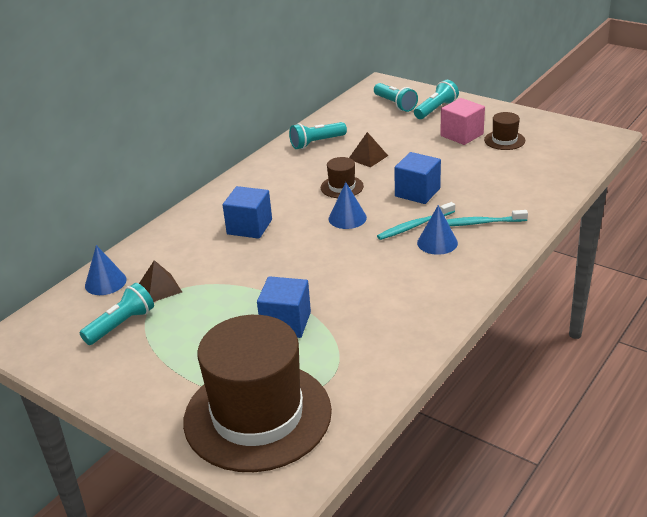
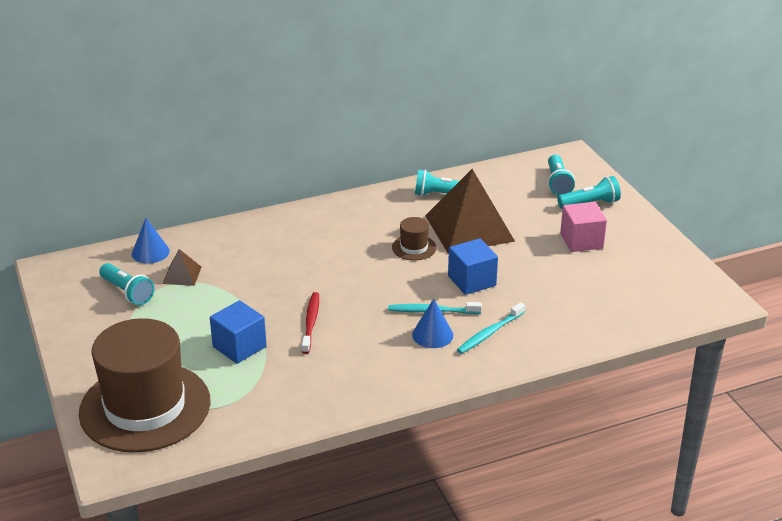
camera: 30 degrees right, 0 degrees up
(121, 325) = (127, 292): turquoise flashlight -> turquoise flashlight turned 60 degrees clockwise
(249, 227) = (300, 252): blue cube -> none
(326, 276) = (311, 322): none -> red toothbrush
(347, 218) = (385, 279): blue cone -> none
(368, 157) = (469, 228): brown pyramid -> brown pyramid, size x2.28
(478, 223) = (489, 333): turquoise toothbrush -> turquoise toothbrush turned 75 degrees counterclockwise
(504, 140) = (615, 263): brown hat -> none

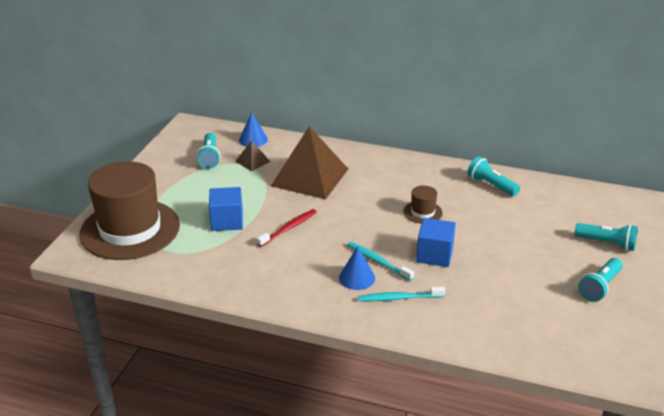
camera: 40 degrees right, 0 degrees up
(469, 228) = (482, 217): brown pyramid -> brown pyramid (310, 177)
(558, 183) = (598, 216): turquoise flashlight -> turquoise flashlight (600, 287)
(581, 241) = (562, 267): pink cube -> none

